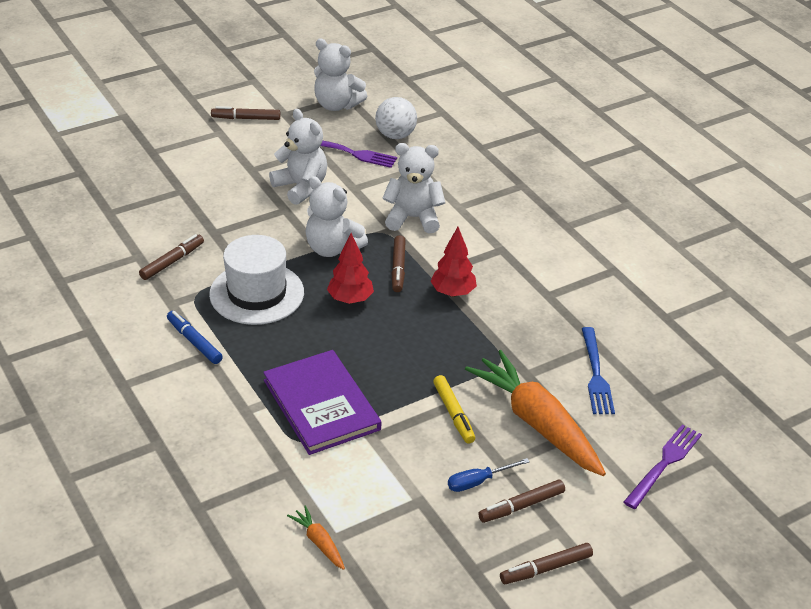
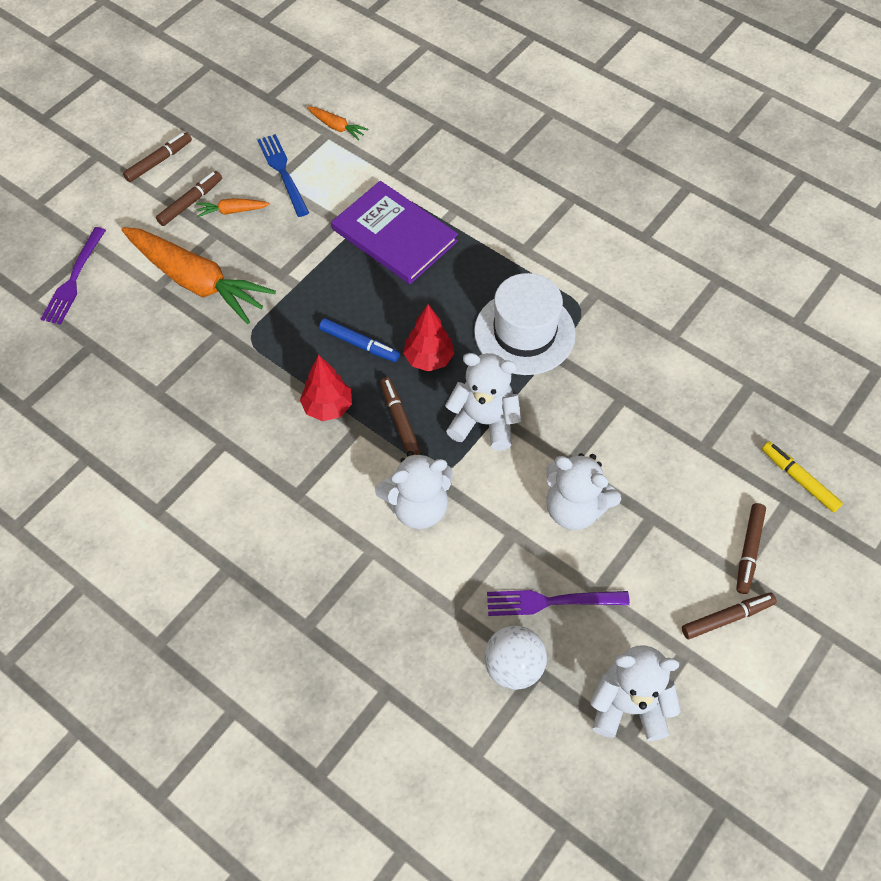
camera: 160 degrees right, 20 degrees up
(172, 261) = (634, 341): brown marker -> brown marker (748, 551)
(194, 342) = (544, 258): blue marker -> blue marker (359, 344)
(453, 414) = (275, 266): yellow marker -> yellow marker (799, 479)
(478, 482) = (232, 211): blue screwdriver -> orange carrot
(596, 375) = (151, 353): blue fork -> blue fork (282, 172)

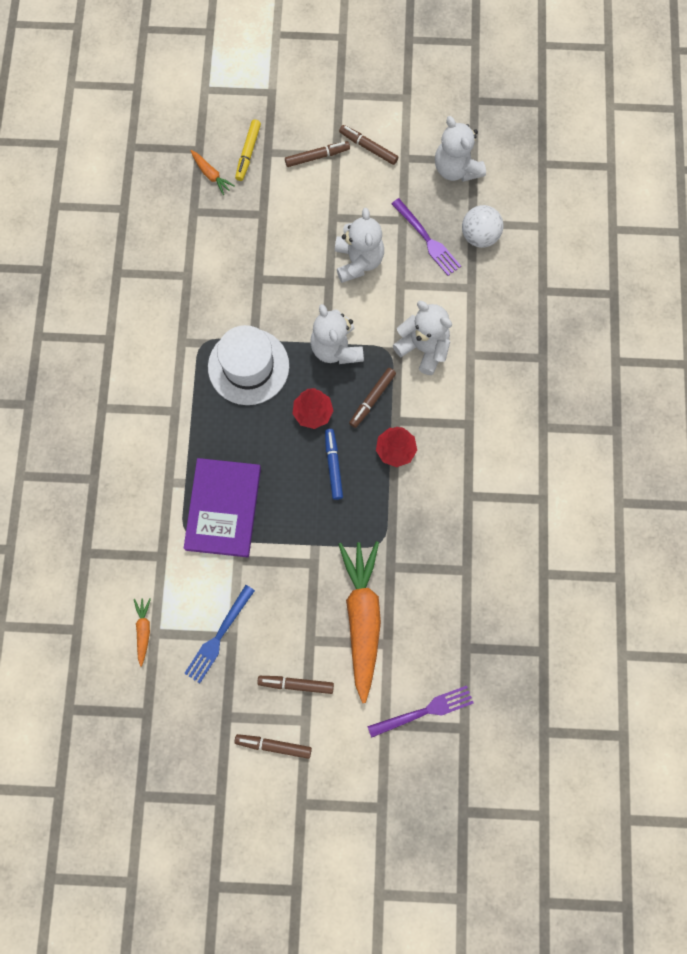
camera: 125 degrees left, 15 degrees up
(232, 211) = (282, 645): orange carrot -> orange carrot (211, 175)

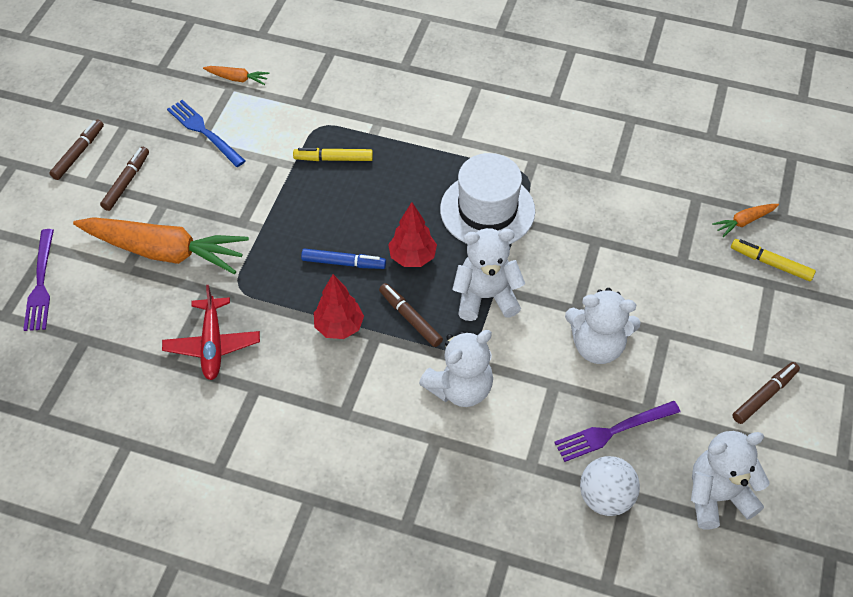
camera: 105 degrees right, 20 degrees down
(223, 508) = (333, 159): purple book -> yellow marker
(317, 157) = (757, 334): brown marker -> none
(440, 542) = (212, 344): none -> red plane

